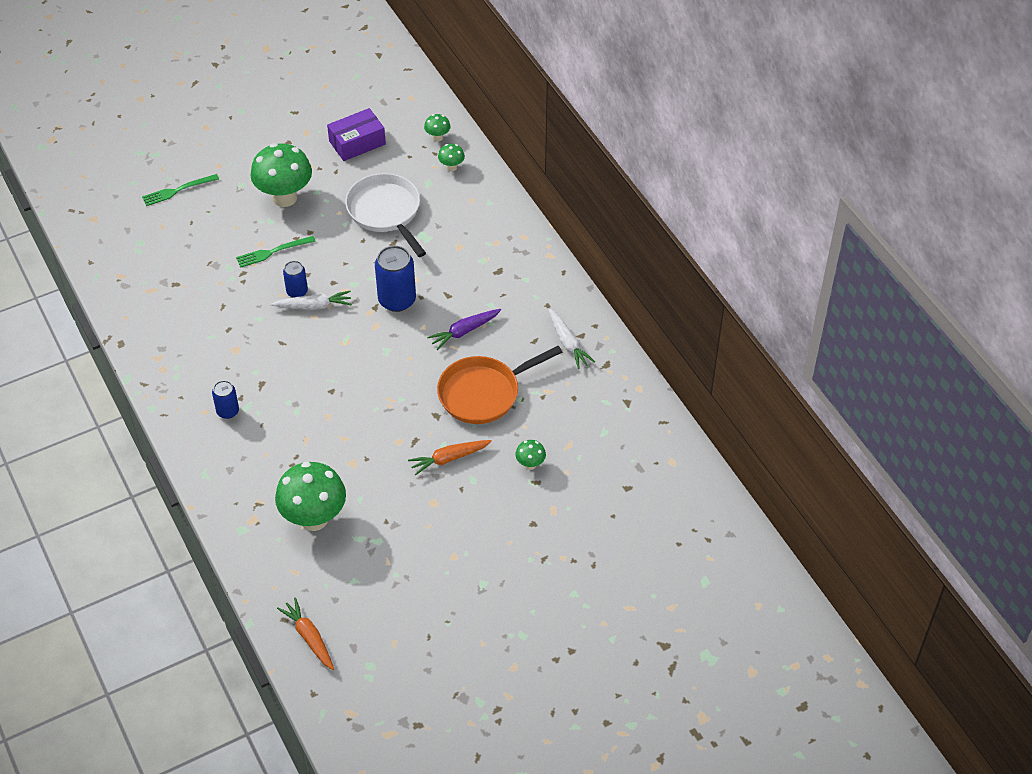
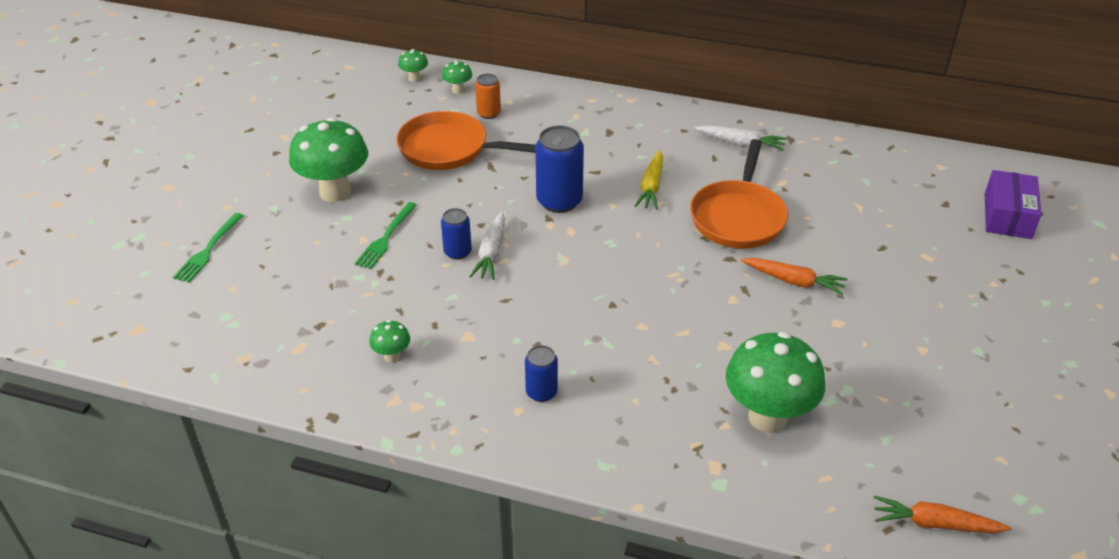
camera: 45 degrees left, 10 degrees down
(314, 306) = (491, 252): white carrot -> white carrot turned 150 degrees clockwise
(357, 143) = (346, 118): purple box -> purple box (1007, 216)
(386, 212) = (449, 149): white pan -> orange pan
(445, 201) = (489, 113): none -> orange can
(449, 459) = (793, 281): orange carrot -> orange carrot turned 90 degrees counterclockwise
(464, 331) = (651, 186): purple carrot -> yellow carrot
(530, 464) = (857, 239): green mushroom -> green mushroom (392, 356)

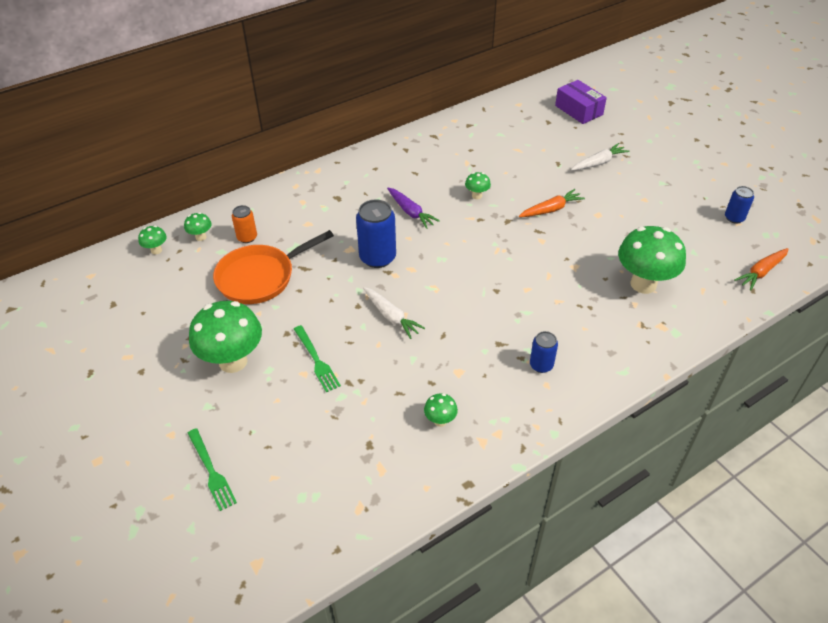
camera: 50 degrees left, 5 degrees up
(457, 252) = (372, 332): blue can -> blue can (734, 218)
(651, 186) = (410, 212): yellow carrot -> purple carrot
(738, 216) = (477, 196): orange pan -> green mushroom
(741, 143) = (415, 155): white carrot -> white carrot (598, 163)

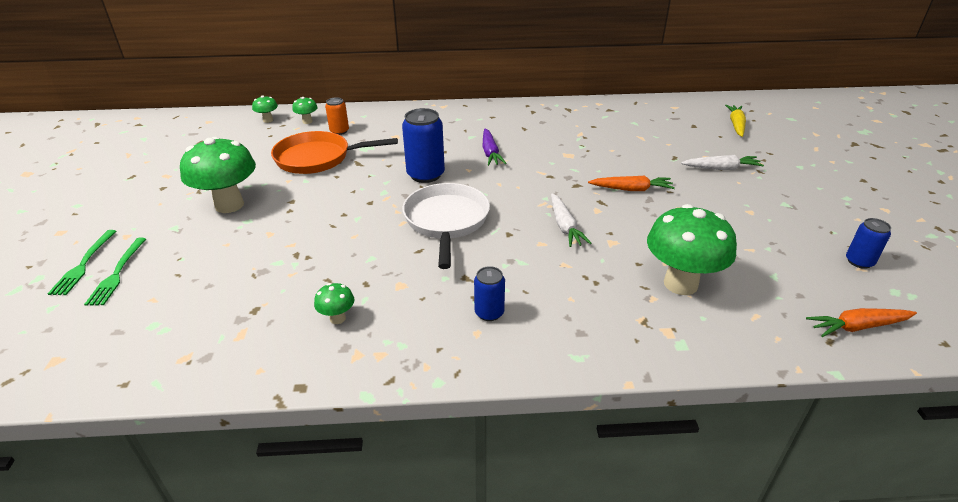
camera: 30 degrees right, 10 degrees down
(317, 361) = (290, 229): green fork -> green fork (83, 265)
(391, 316) = (389, 219): white carrot -> white carrot (565, 226)
(439, 299) = (446, 221): none -> white pan
(477, 196) = (565, 159): green mushroom -> none
(578, 110) = (736, 125): purple box -> yellow carrot

